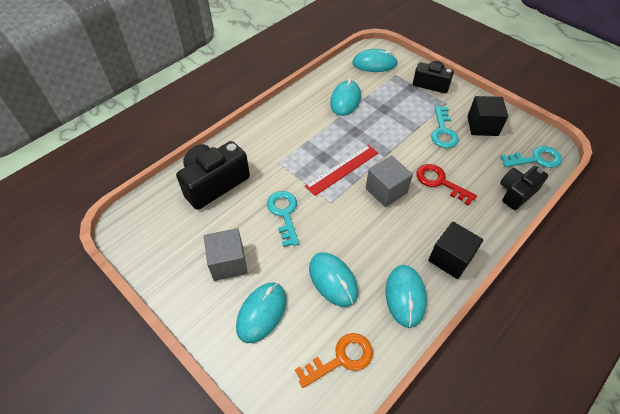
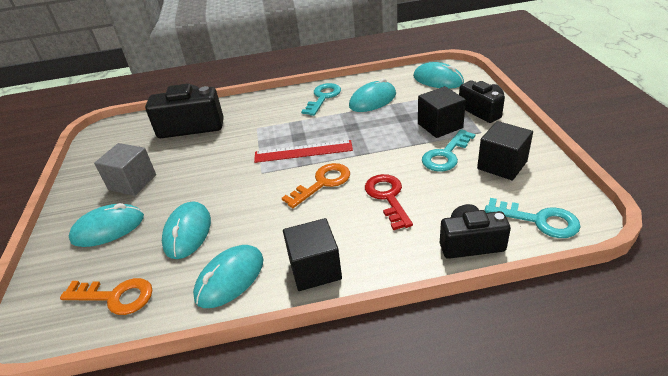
camera: 40 degrees right, 15 degrees down
(284, 214) = (214, 166): turquoise key -> turquoise key (323, 97)
(386, 190) = (322, 183): grey cube -> orange key
(416, 107) = (440, 126): none -> black cube

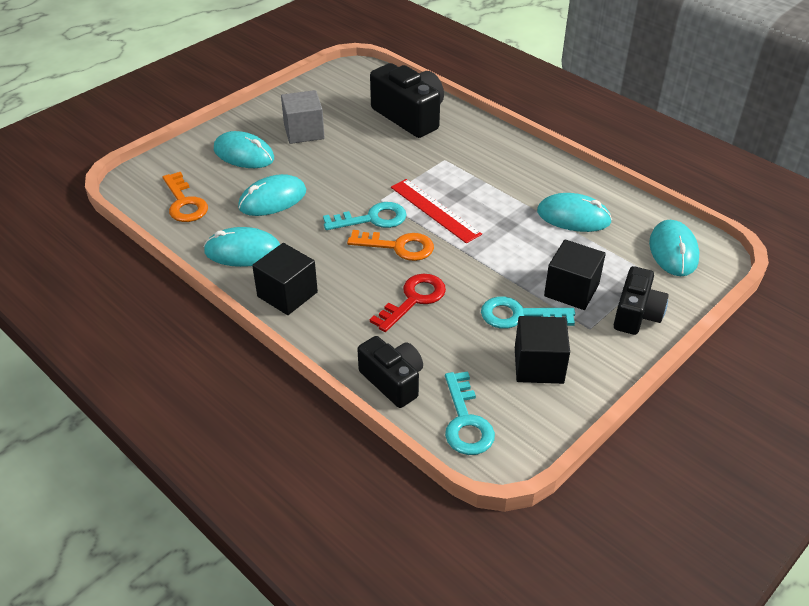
camera: 50 degrees right, 5 degrees up
(323, 97) = (542, 177): turquoise key -> turquoise key (372, 219)

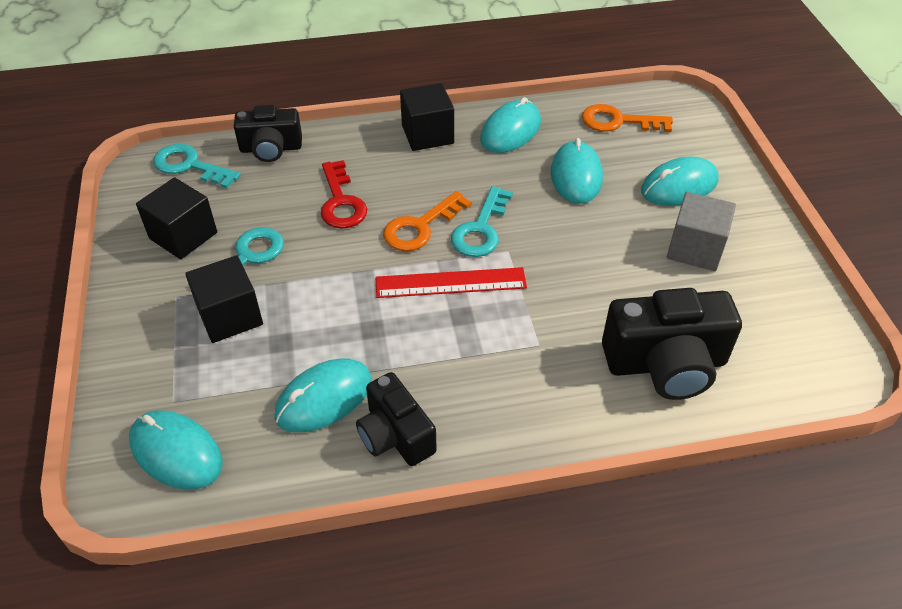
camera: 125 degrees right, 5 degrees up
(636, 314) = (147, 343): black camera -> black camera (395, 435)

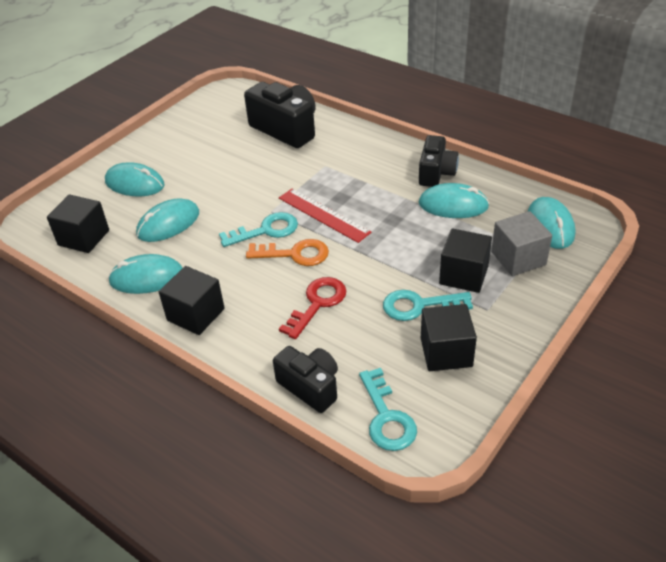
camera: 130 degrees left, 5 degrees down
(618, 121) = (84, 237): orange key -> black cube
(695, 248) = (189, 155): grey cube -> grey cube (518, 258)

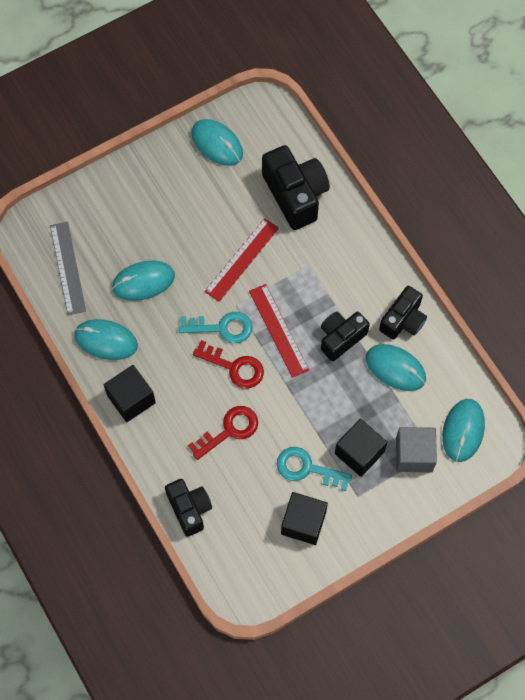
camera: 20 degrees right, 25 degrees up
(84, 237) = (68, 268): black cube -> grey ruler
(135, 183) = (130, 214): turquoise mouse -> turquoise mouse (217, 144)
(260, 180) = (242, 259): none -> red ruler
(295, 254) = (234, 367): orange key -> red key
(387, 201) = (341, 338): none -> black camera
(387, 417) = (231, 560): turquoise key -> none

